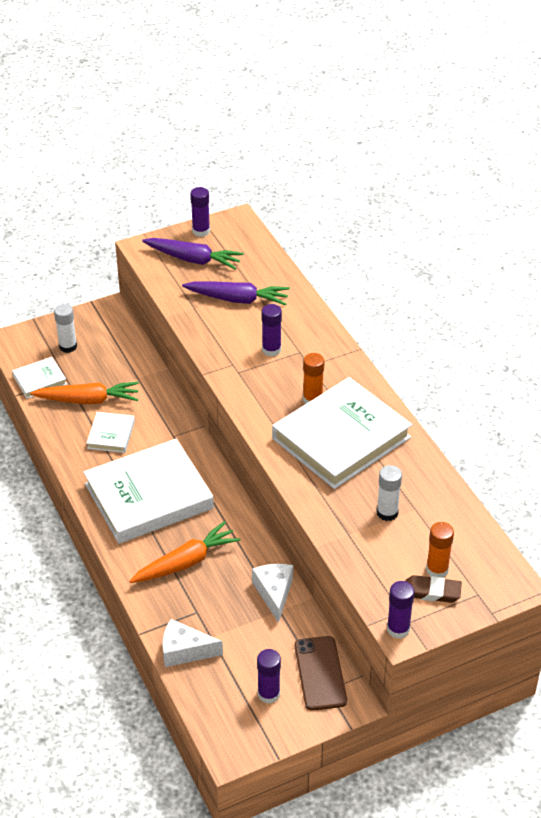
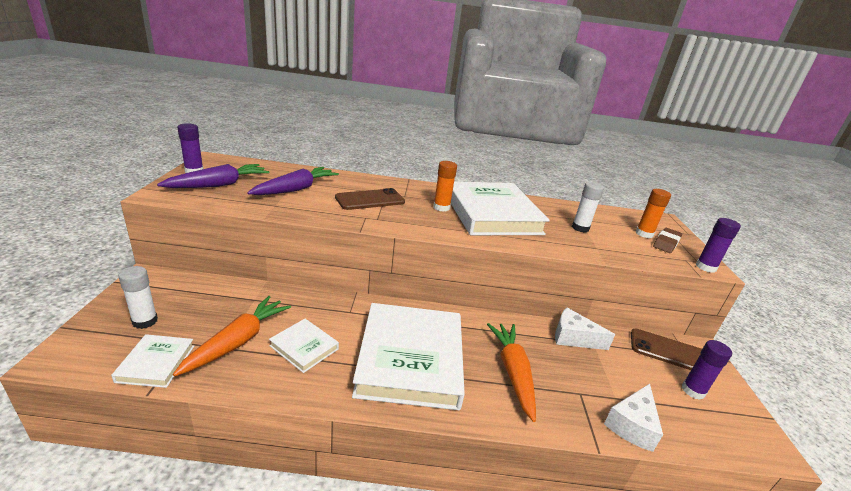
camera: 65 degrees left, 15 degrees down
(271, 350) = (370, 200): purple glue stick -> brown phone

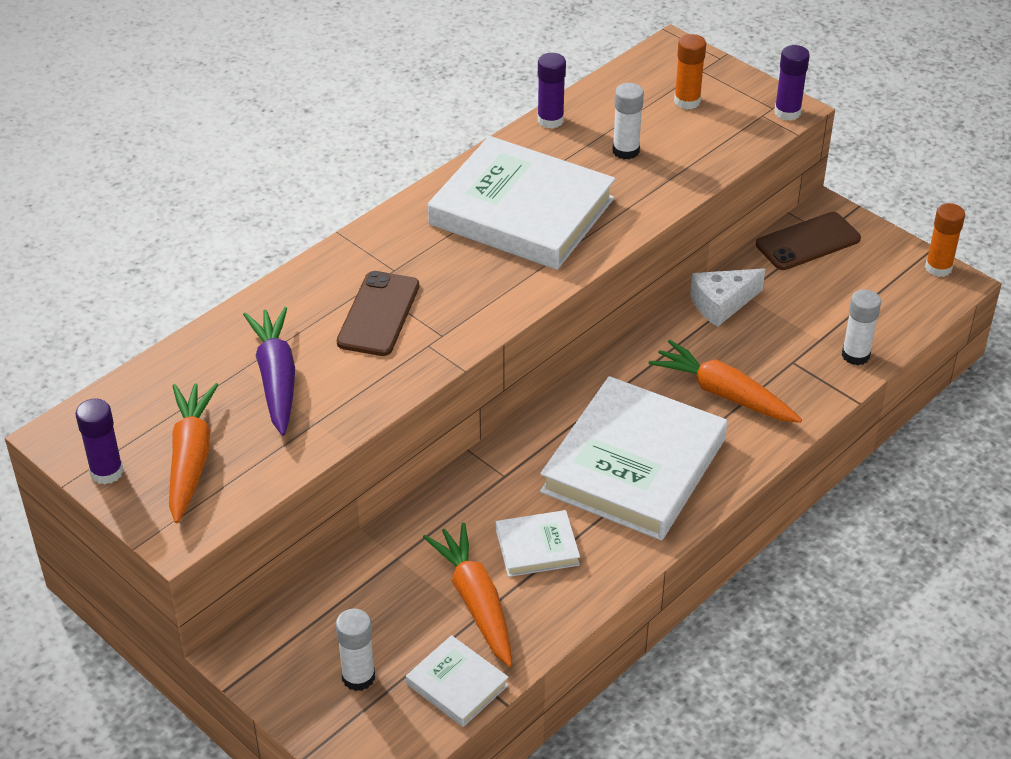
camera: 45 degrees left, 15 degrees up
(219, 185) = (190, 459): purple carrot -> orange carrot
(410, 359) = (633, 465): white book -> white book turned 75 degrees clockwise
(441, 207) = (462, 252): orange glue stick -> orange glue stick (938, 268)
(632, 425) = (855, 355): white cheese -> white glue stick
(666, 243) = (720, 99): brown eraser -> none
(693, 391) = (863, 273): purple glue stick -> purple glue stick (550, 120)

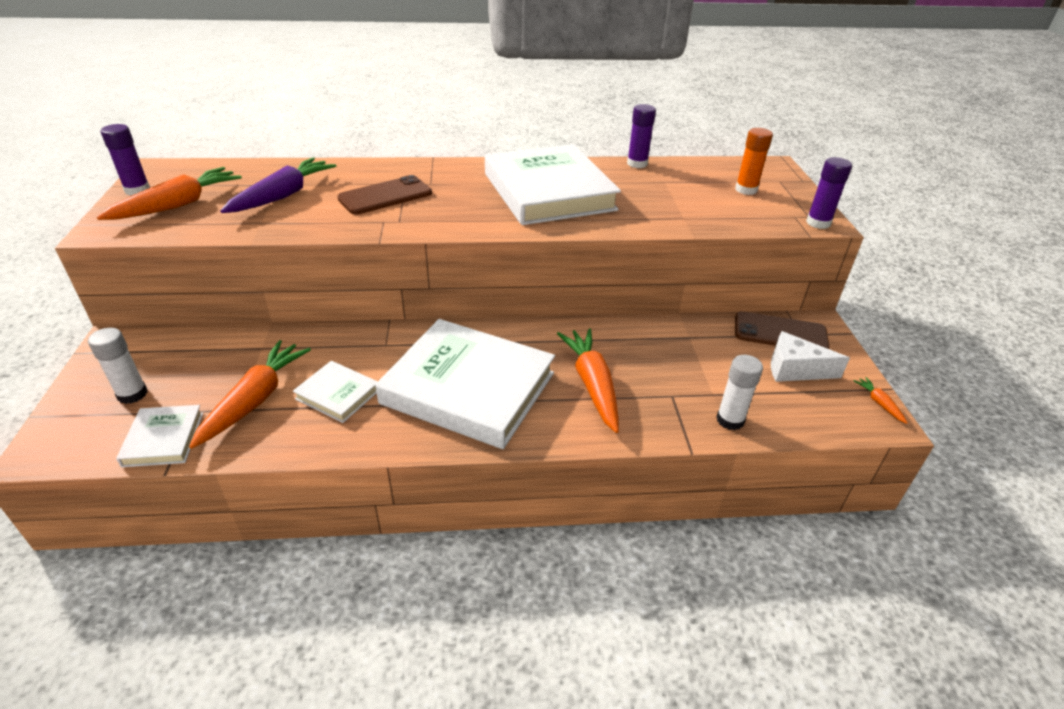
camera: 40 degrees right, 5 degrees down
(625, 151) = (664, 194): white glue stick -> none
(633, 465) = (468, 388): white book -> white book turned 45 degrees clockwise
(721, 304) = (664, 334): white cheese -> white cheese (795, 369)
(938, 268) = (879, 403): orange glue stick -> orange carrot

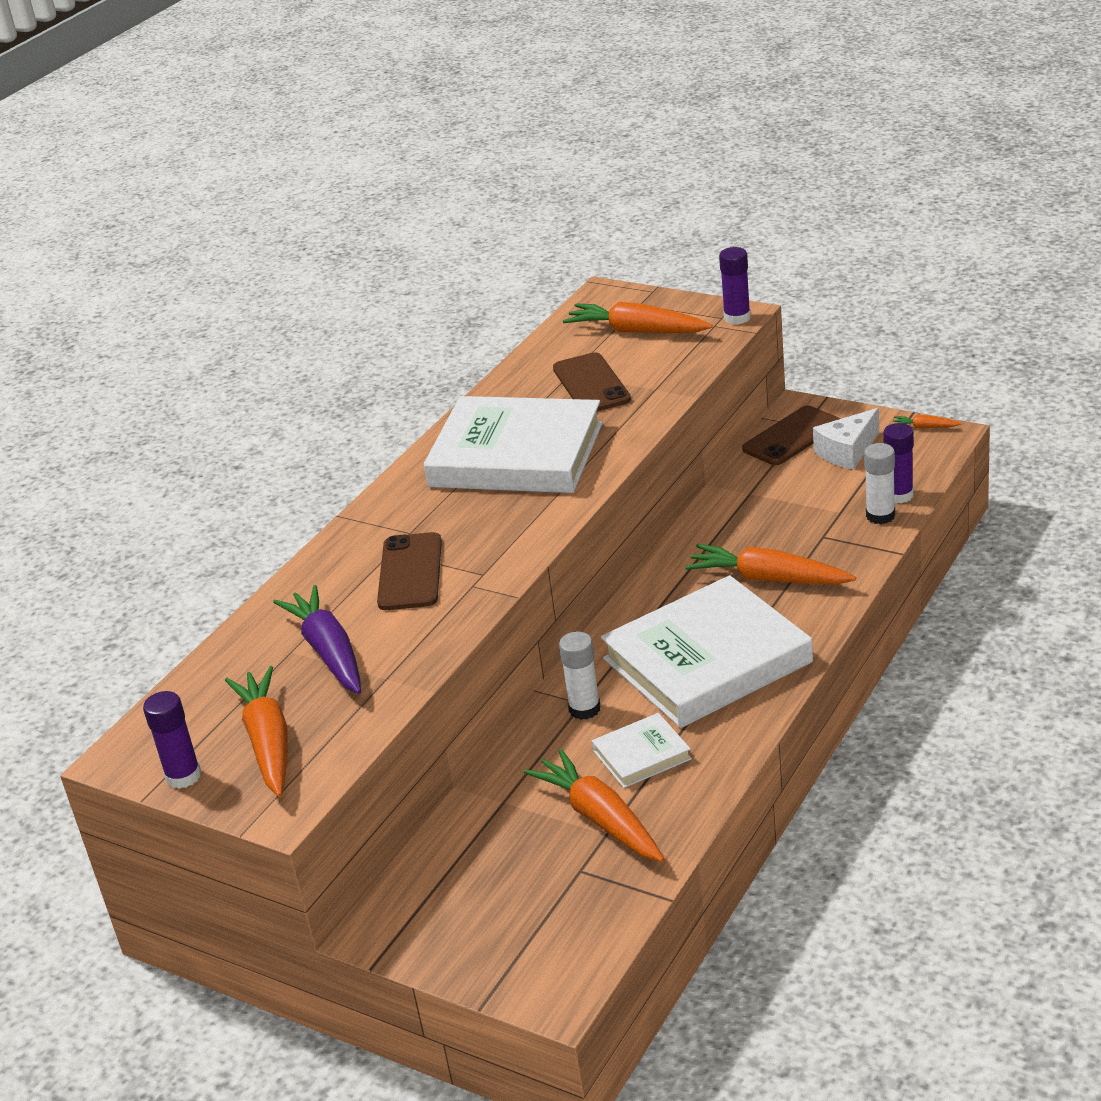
camera: 50 degrees left, 5 degrees down
(132, 394) = (507, 917): white glue stick -> white glue stick (584, 709)
(164, 439) = (613, 896): white book -> none
(637, 163) = (511, 376): purple glue stick -> purple glue stick (899, 495)
(661, 192) = (591, 384): none -> brown phone
(746, 190) = (637, 331): orange glue stick -> orange carrot

